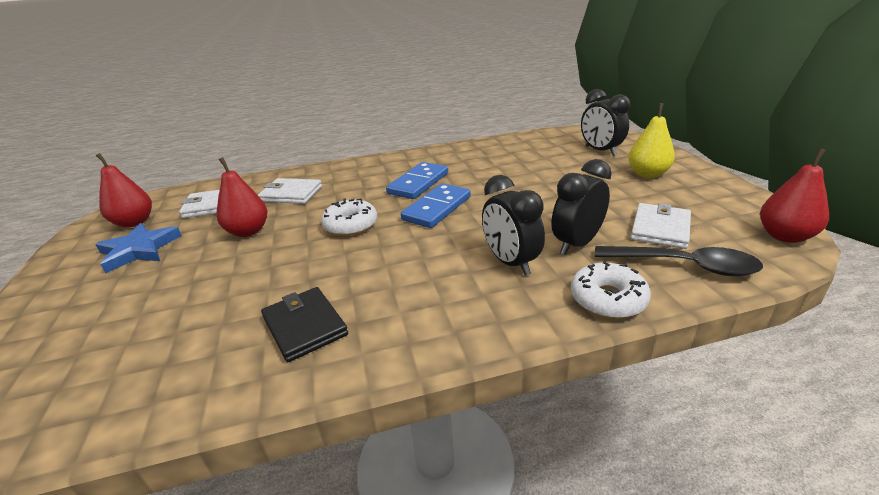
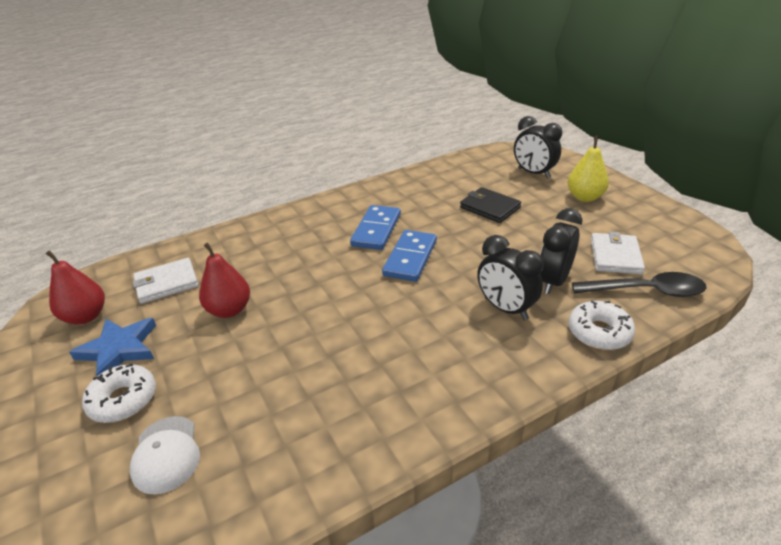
camera: 15 degrees left, 5 degrees up
(109, 341) = (166, 454): none -> white cap
(291, 194) = (247, 258): white wallet -> none
(305, 326) = (354, 402): black wallet -> black wallet (490, 207)
(351, 225) = (335, 288): white donut -> white donut (123, 400)
(785, 236) = (711, 251): red pear -> none

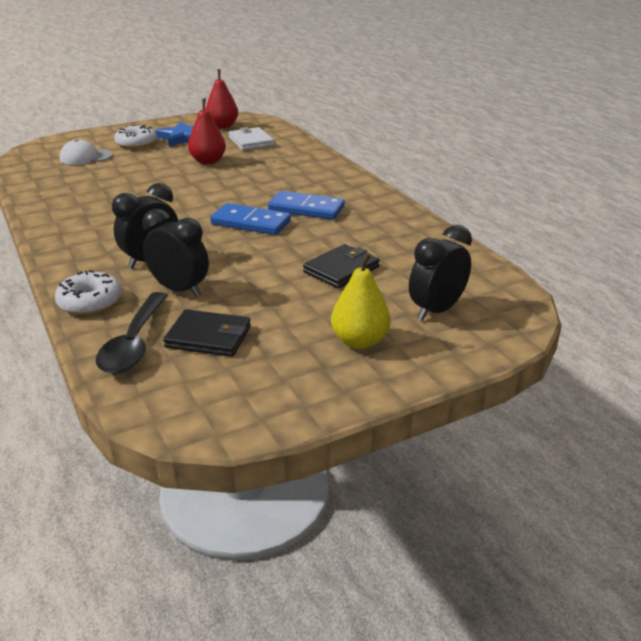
camera: 90 degrees right, 5 degrees down
(615, 256) = (208, 337): white wallet -> black wallet

